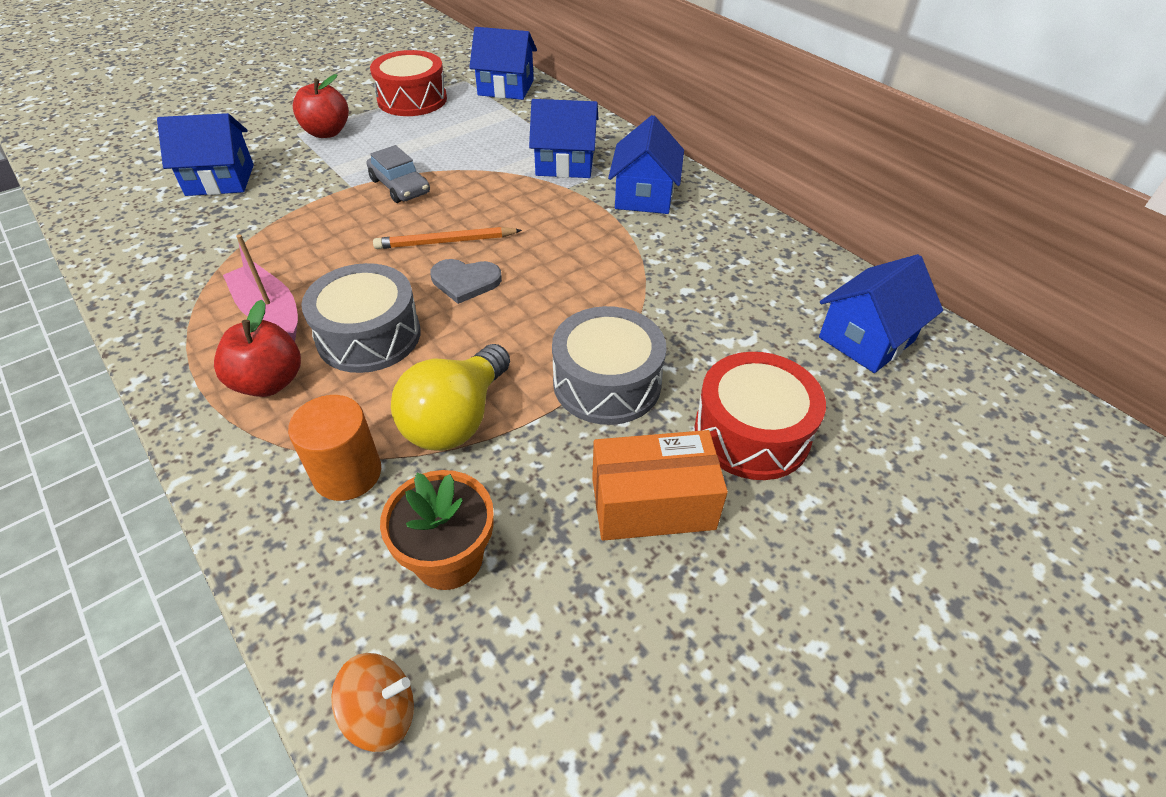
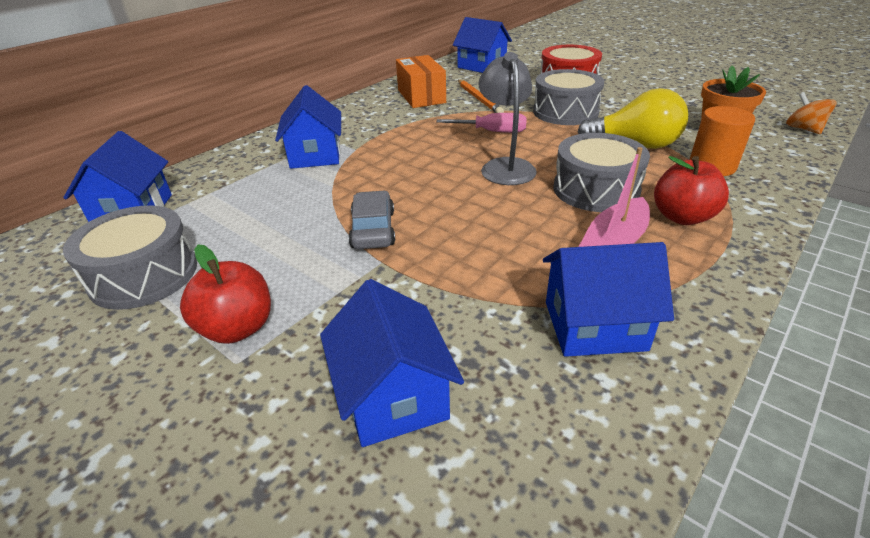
camera: 100 degrees left, 10 degrees down
(400, 186) = (373, 229): grey car -> grey car turned 45 degrees counterclockwise
(412, 99) = (144, 275): red drum -> grey drum
(445, 242) = (458, 184): orange pencil -> orange pencil (479, 99)
(465, 281) = (505, 166): grey heart -> grey lamp
(566, 291) = (492, 132): none -> pink screwdriver
(644, 196) = (361, 121): blue house -> blue house (594, 325)
(652, 503) = (632, 96): orange box -> orange box (421, 96)

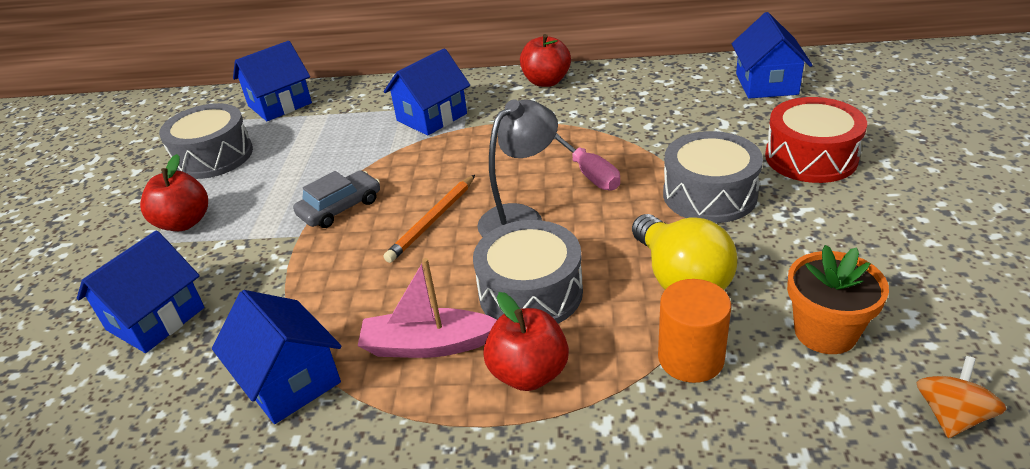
camera: 55 degrees right, 0 degrees up
(355, 108) = (546, 81): none -> red apple
(421, 96) = (622, 96): orange box -> none
(479, 99) = (664, 128): orange pencil -> orange pencil (432, 221)

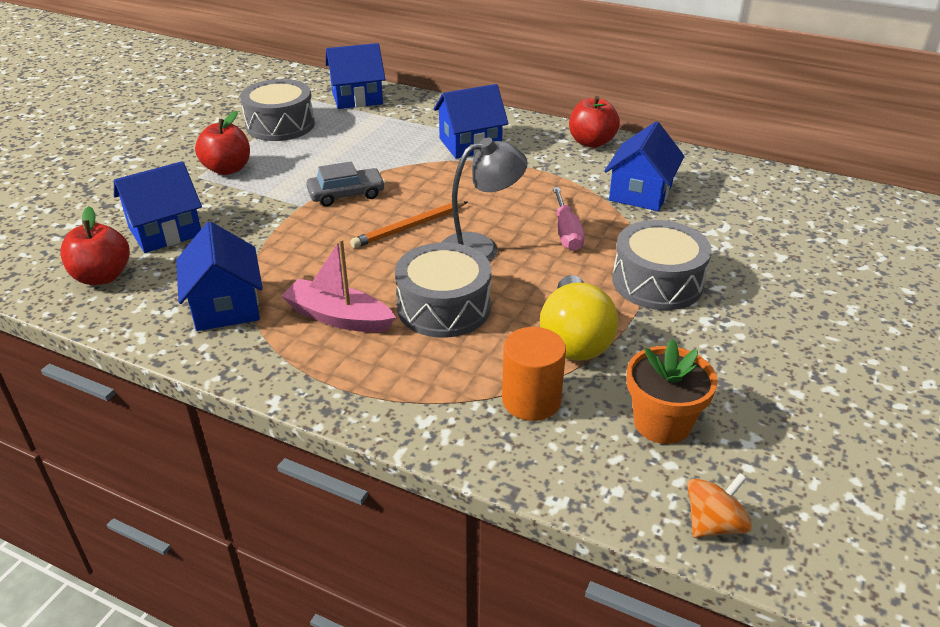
camera: 20 degrees right, 0 degrees up
(528, 373) = (397, 364): red apple -> red apple (102, 277)
(766, 84) = (797, 204): blue house -> blue house (640, 193)
(811, 157) = (781, 281): red drum -> none

